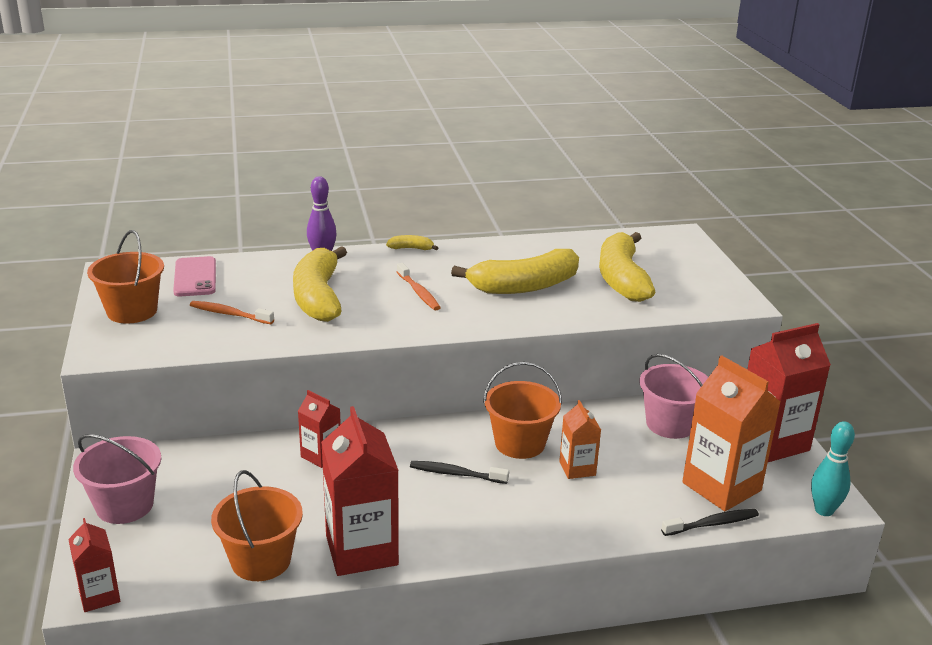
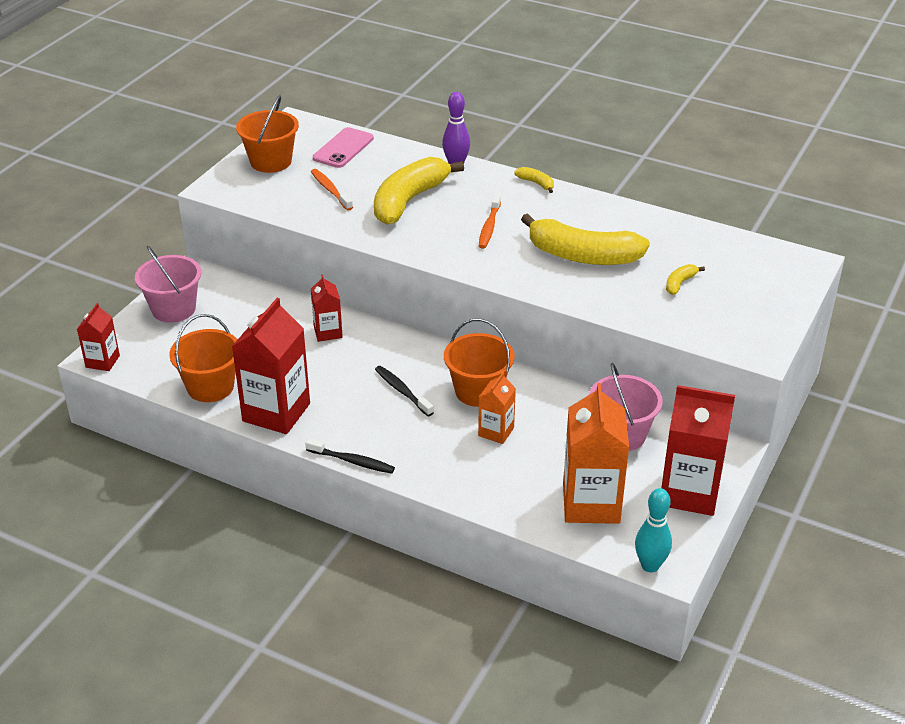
camera: 40 degrees right, 10 degrees up
(622, 279) = (679, 283): yellow banana -> yellow banana, size x0.41
(712, 524) = (542, 526): black toothbrush -> black toothbrush (352, 461)

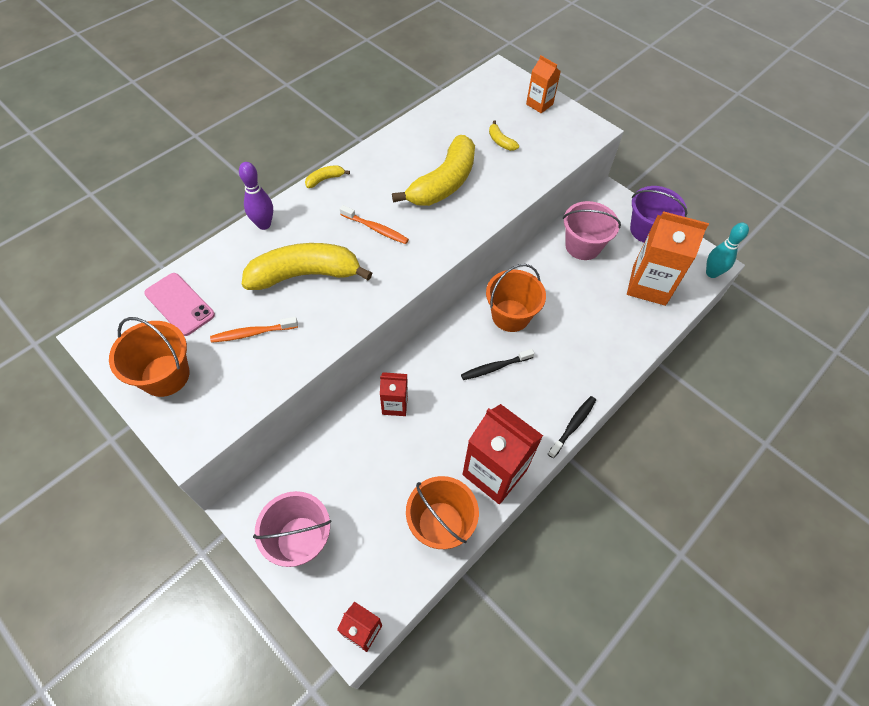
camera: 75 degrees left, 20 degrees up
(409, 200) = (305, 274): yellow banana -> yellow banana turned 120 degrees clockwise
(496, 432) = (561, 318): orange carton -> orange carton (539, 104)
(689, 492) = (647, 230): red carton -> purple bucket

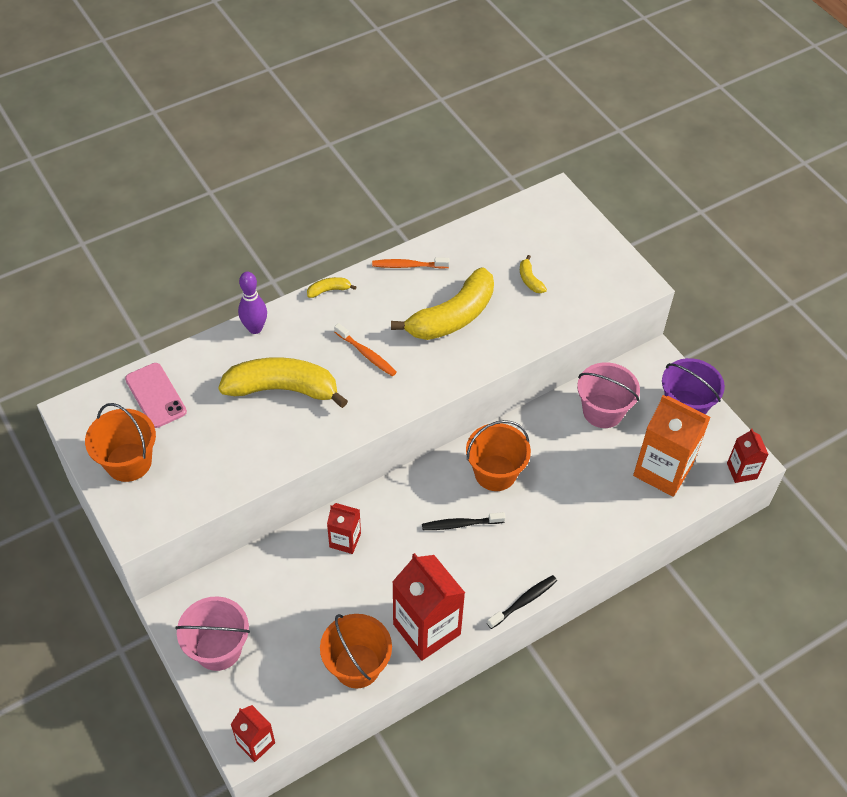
camera: 15 degrees right, 5 degrees down
(252, 333) = (218, 438): orange toothbrush -> orange toothbrush (408, 265)
(539, 104) = (589, 242): orange carton -> none
(711, 273) = (741, 471): turquoise bowling pin -> red carton

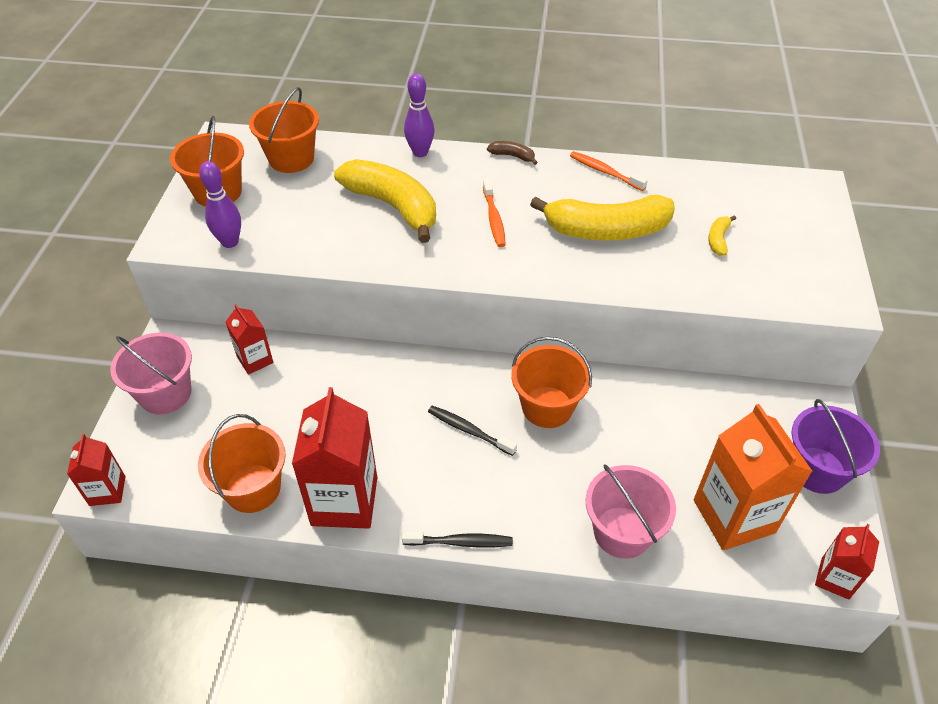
camera: 40 degrees right, 5 degrees down
(156, 395) = (291, 159): pink phone -> orange bucket
(189, 497) = (230, 242): none -> purple bowling pin
(329, 290) = (512, 156): yellow banana -> brown banana
(345, 540) = (354, 377): red carton -> red carton (255, 360)
(603, 411) = (714, 419): pink bucket -> pink bucket (622, 532)

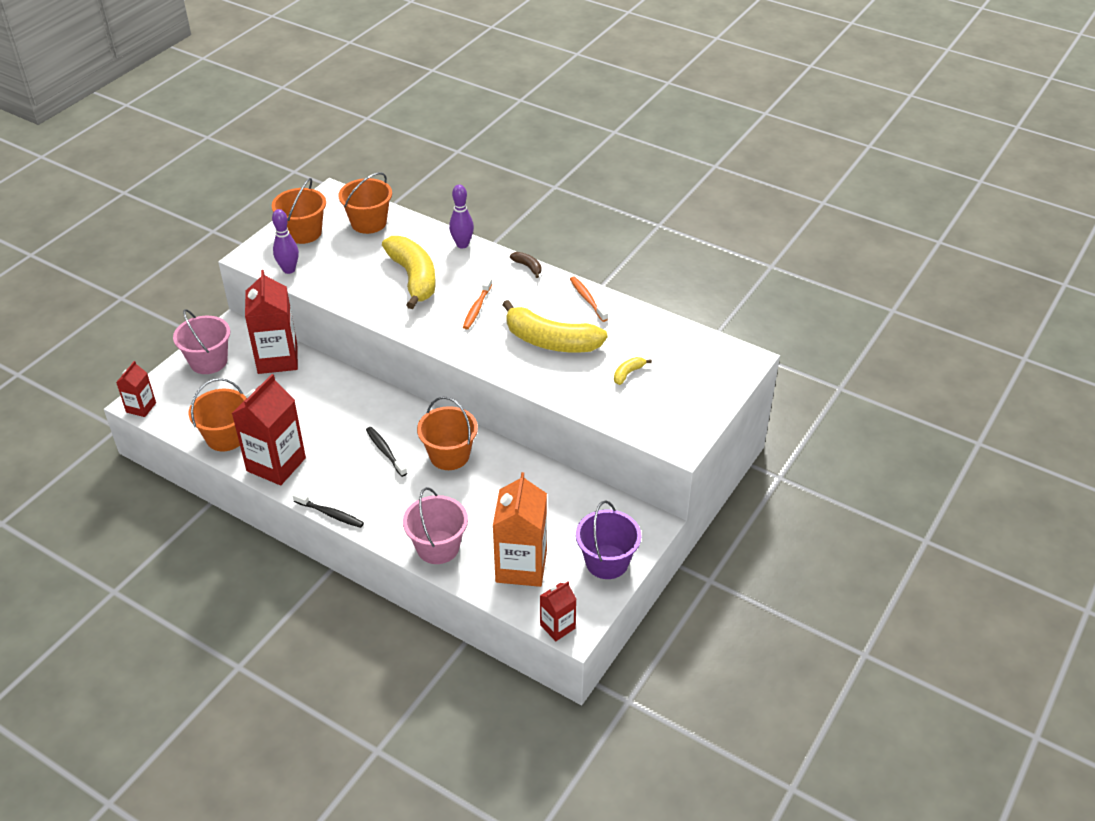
camera: 25 degrees right, 5 degrees down
(255, 360) = (277, 359): red carton -> red carton, size x1.88

